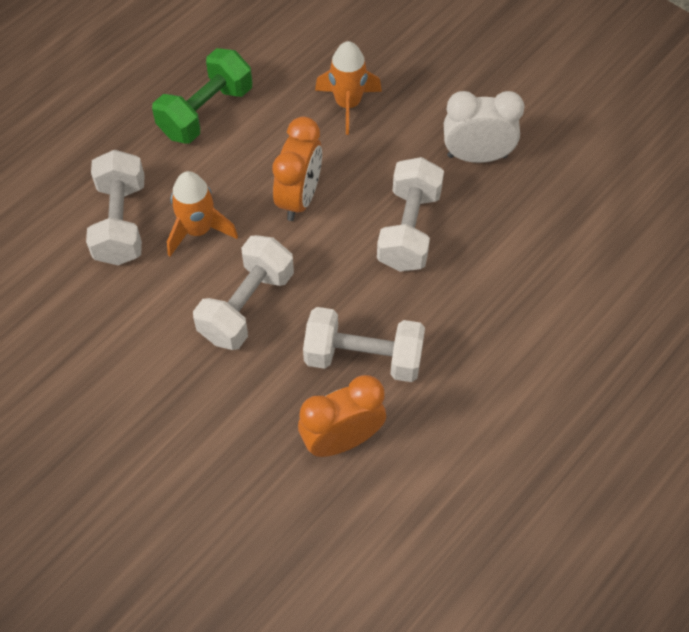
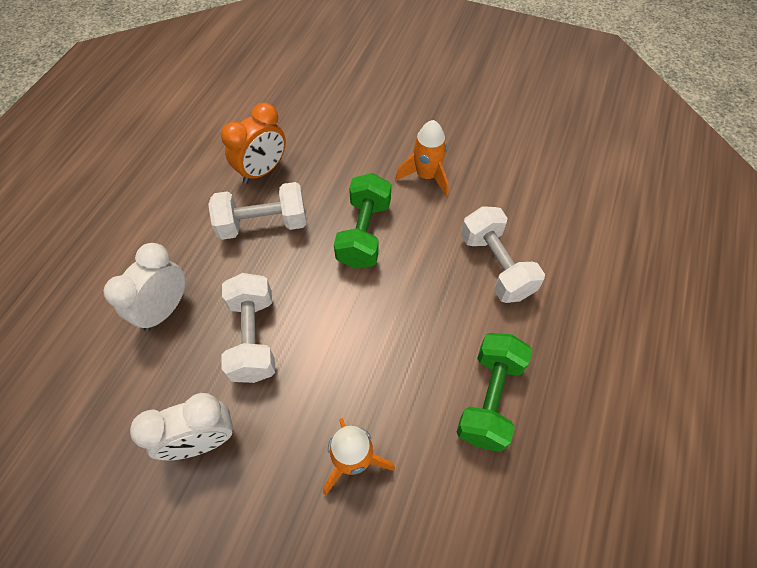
camera: 160 degrees right, 0 degrees up
(198, 230) = (431, 279): orange rocket -> orange rocket (426, 176)
(246, 306) = (364, 233): white dumbbell -> green dumbbell
(299, 198) = (360, 336): orange clock -> none
(499, 287) = (165, 309): none -> white clock

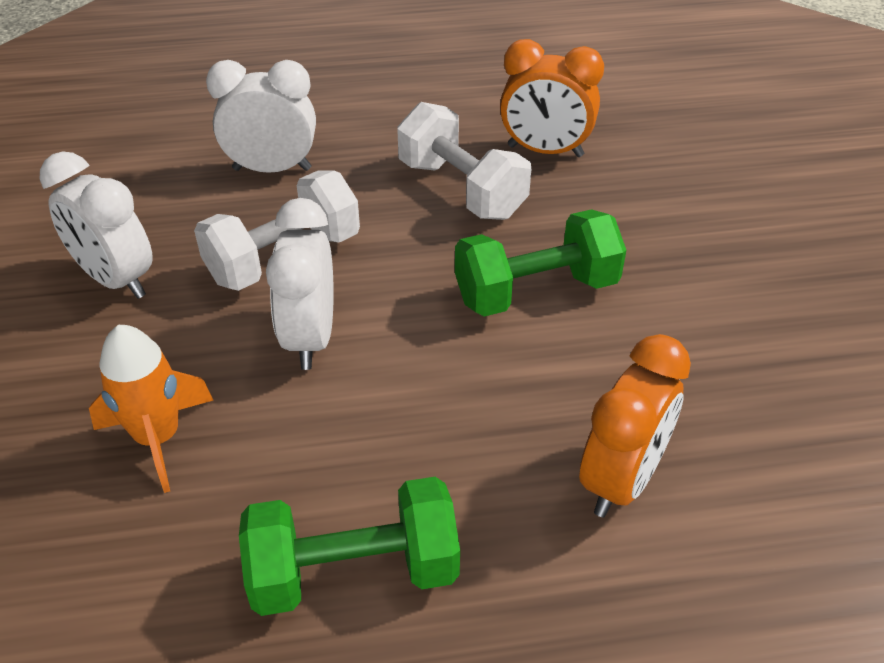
camera: 60 degrees right, 15 degrees down
(327, 352) = (310, 337): none -> white clock
(426, 176) = (714, 315): orange rocket -> none
(496, 266) = (621, 480): white dumbbell -> orange clock

